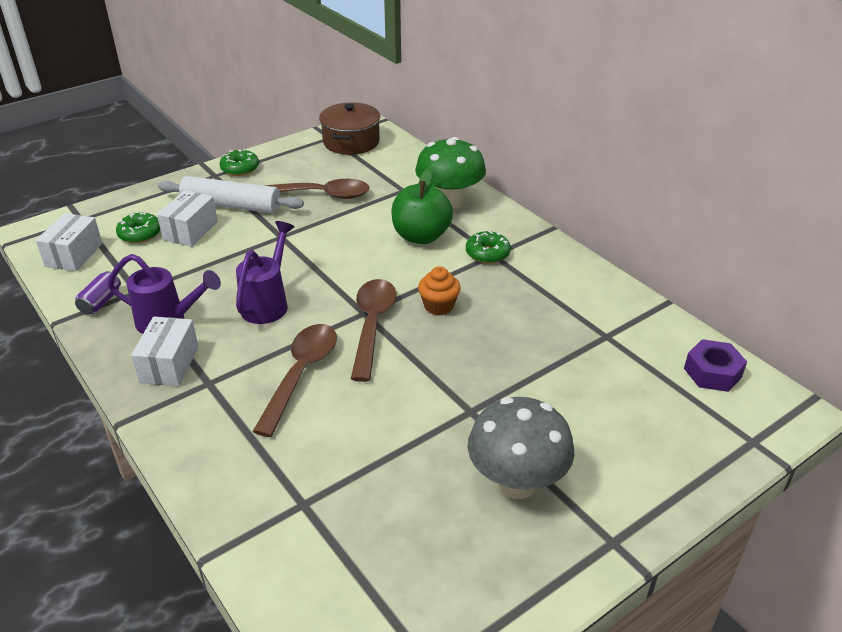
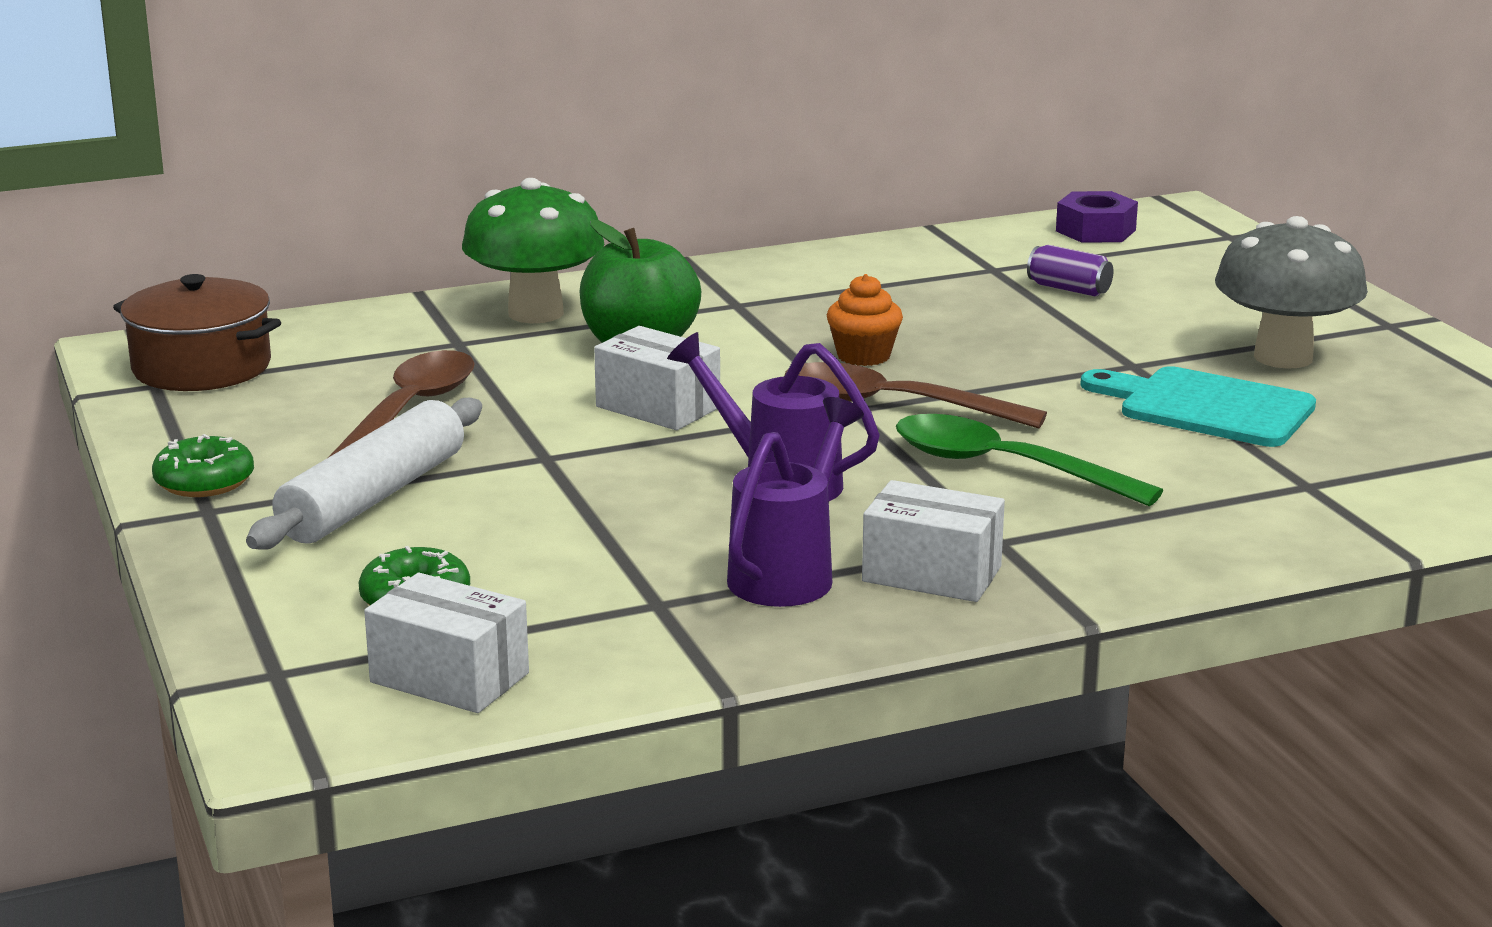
camera: 75 degrees left, 15 degrees down
(101, 302) = (677, 642): purple can -> purple can (1069, 289)
(190, 230) = (448, 543): white box -> white box (658, 407)
(301, 374) = (1004, 468): brown spoon -> green spoon
(413, 449) = (1207, 407): none -> turquoise cutting board
(487, 253) = (731, 307): green donut -> none

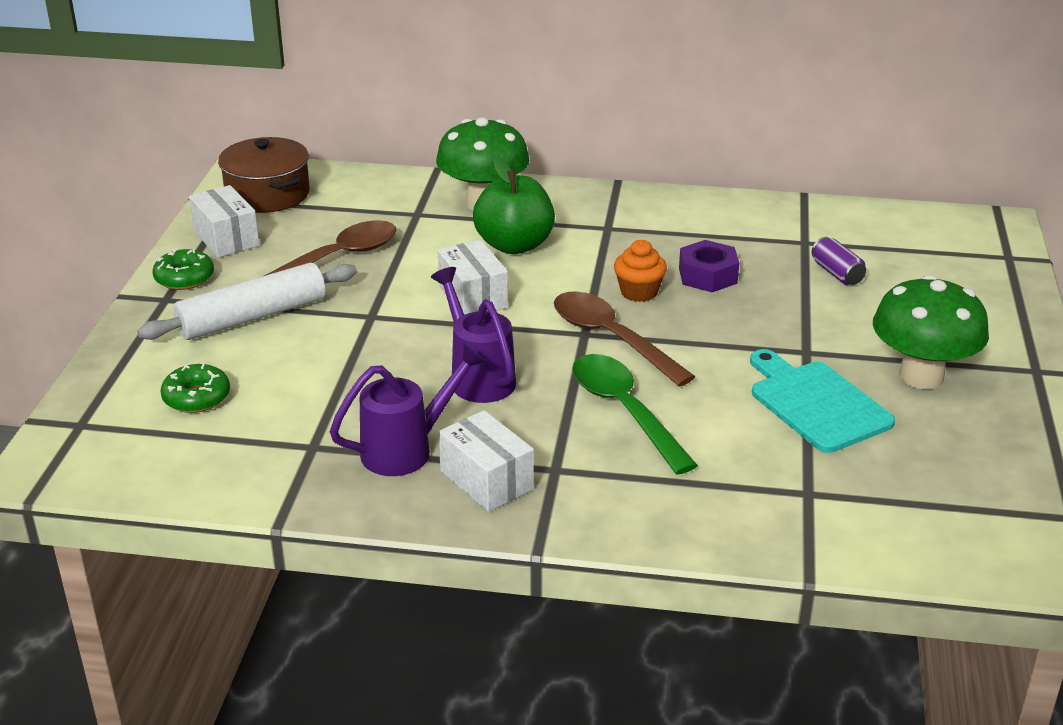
camera: 30 degrees right, 10 degrees up
(449, 678) = (154, 460): white box -> white box (226, 238)
(1095, 230) = (914, 227): purple nut -> purple nut (707, 275)
(1283, 357) = (921, 376): grey mushroom -> green mushroom

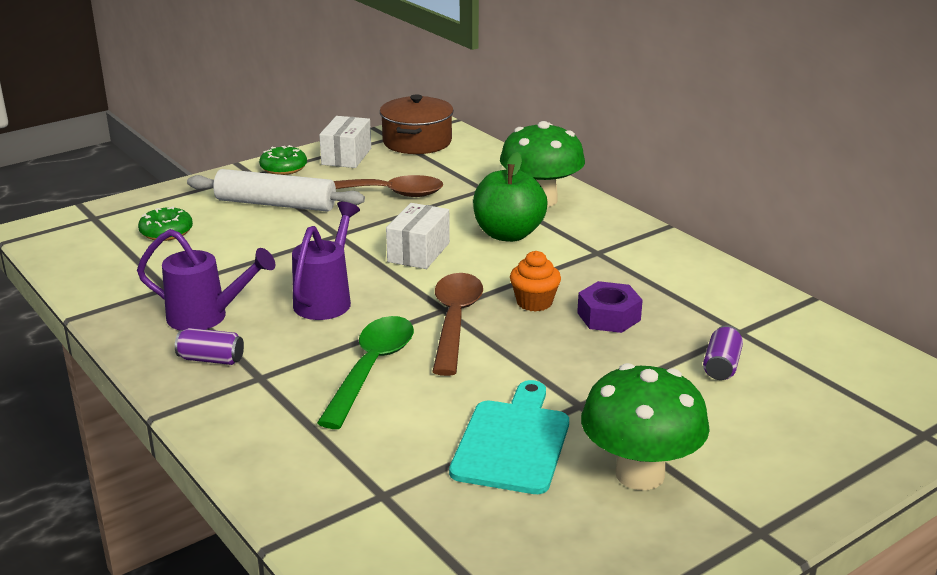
camera: 45 degrees right, 5 degrees down
(486, 480) = (211, 359): white box -> purple can

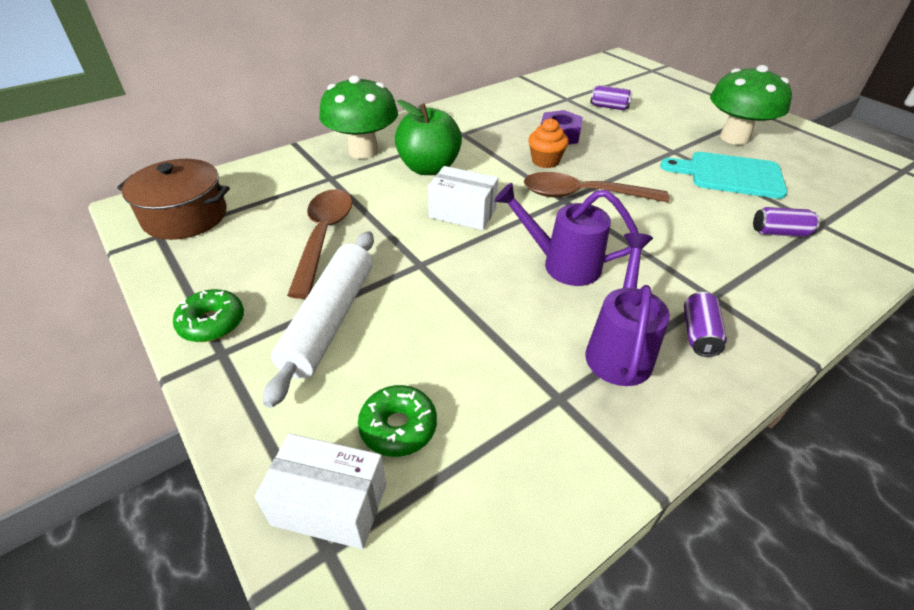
camera: 90 degrees left, 15 degrees up
(346, 156) = (201, 268): white box -> white box (330, 504)
(366, 451) = (779, 232): none -> purple can
(371, 369) = (670, 234): green spoon -> none

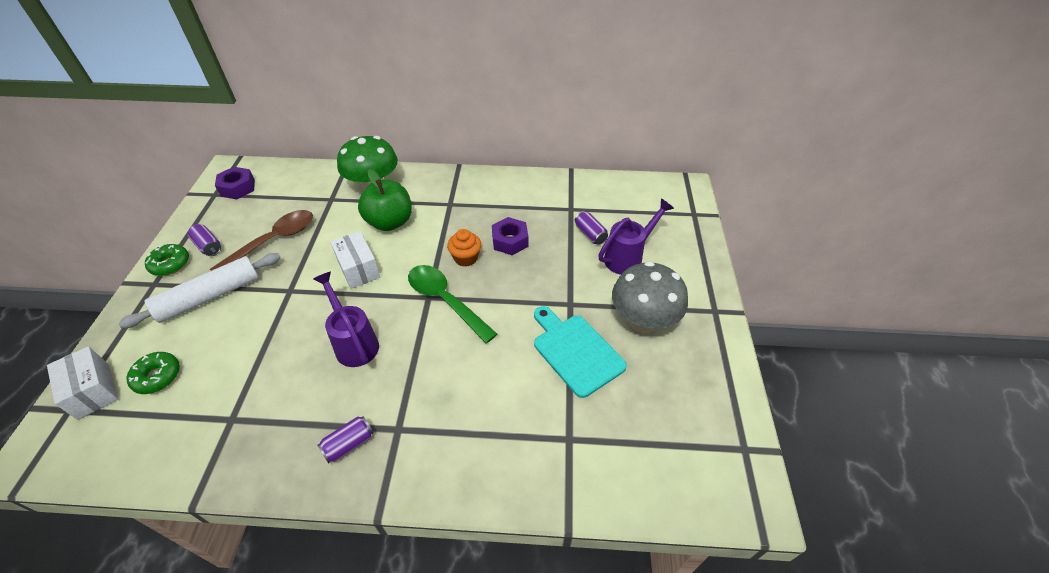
camera: 40 degrees right, 5 degrees up
(185, 216) = (238, 188): brown pot -> purple nut
(583, 195) = (445, 301): brown spoon -> green spoon
(619, 348) = (297, 417): purple watering can -> purple watering can (628, 257)
(734, 138) = (643, 321): green mushroom -> grey mushroom
(779, 232) = (524, 421): purple can -> purple can (208, 246)

